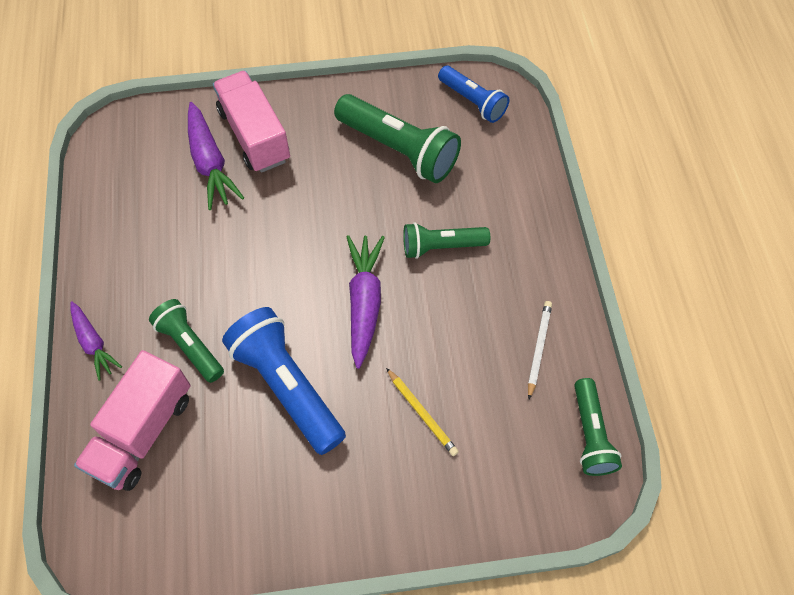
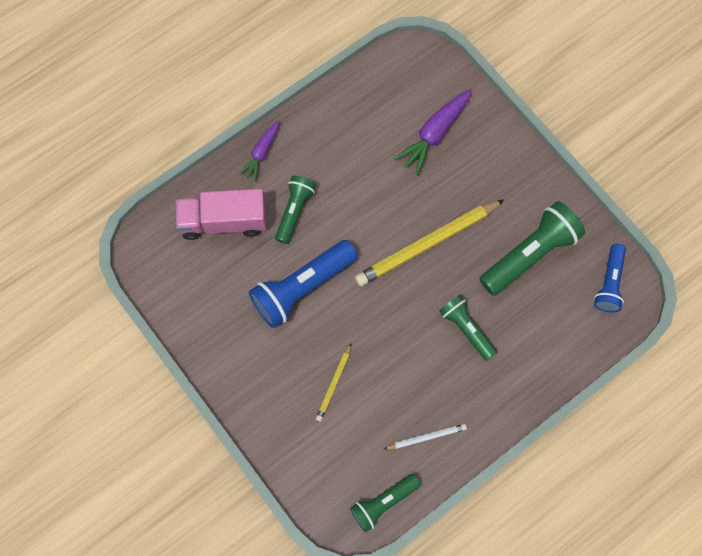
camera: 60 degrees right, 10 degrees up
(254, 135) = (476, 148): pink truck -> none
(287, 386) = (302, 288): blue flashlight -> blue flashlight turned 150 degrees counterclockwise
(325, 234) = (427, 244): none -> yellow pencil
(364, 302) = (391, 301): purple carrot -> none
(399, 149) = (530, 254): green flashlight -> green flashlight turned 135 degrees counterclockwise

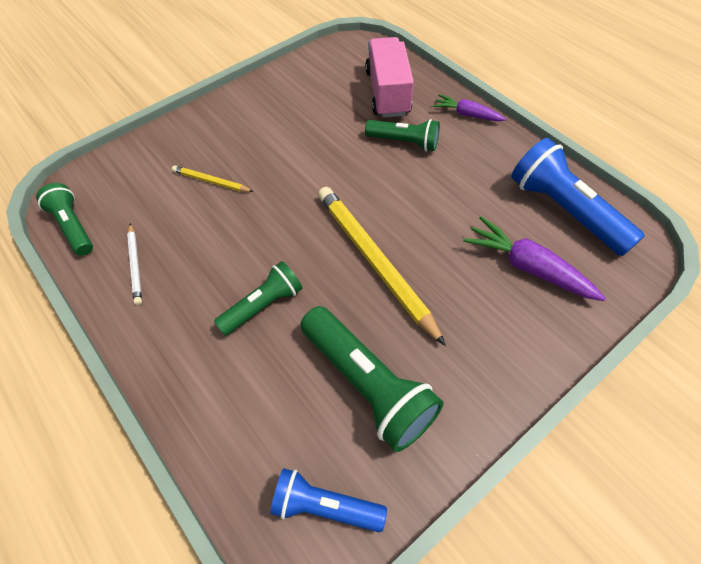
camera: 90 degrees right, 15 degrees down
(302, 288) = (318, 152): blue flashlight -> blue flashlight (564, 211)

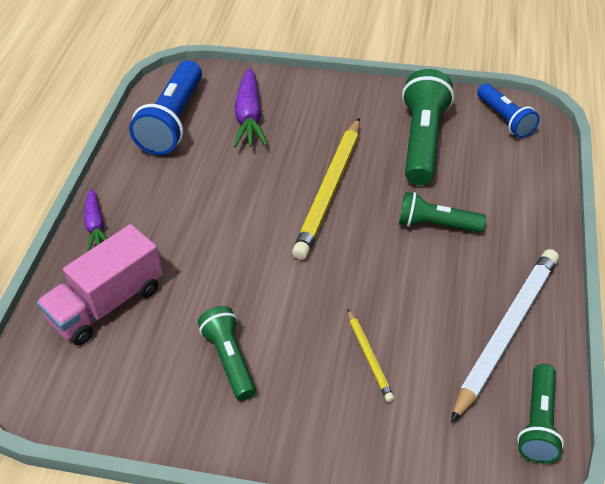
camera: 130 degrees left, 10 degrees down
(135, 265) = (506, 332): white pencil -> white pencil, size x2.11
(404, 142) = (176, 248): green flashlight -> green flashlight (229, 359)

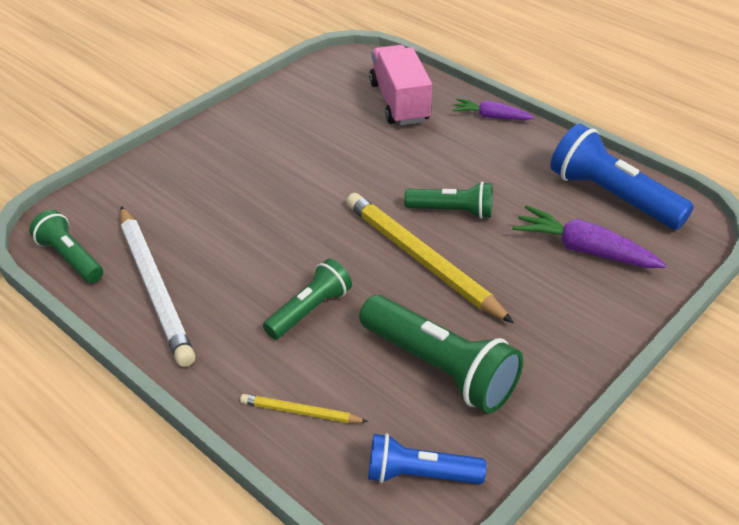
camera: 120 degrees right, 5 degrees down
(229, 359) = (291, 138): green flashlight -> green flashlight (452, 211)
(369, 357) = (220, 201): yellow pencil -> yellow pencil (300, 412)

